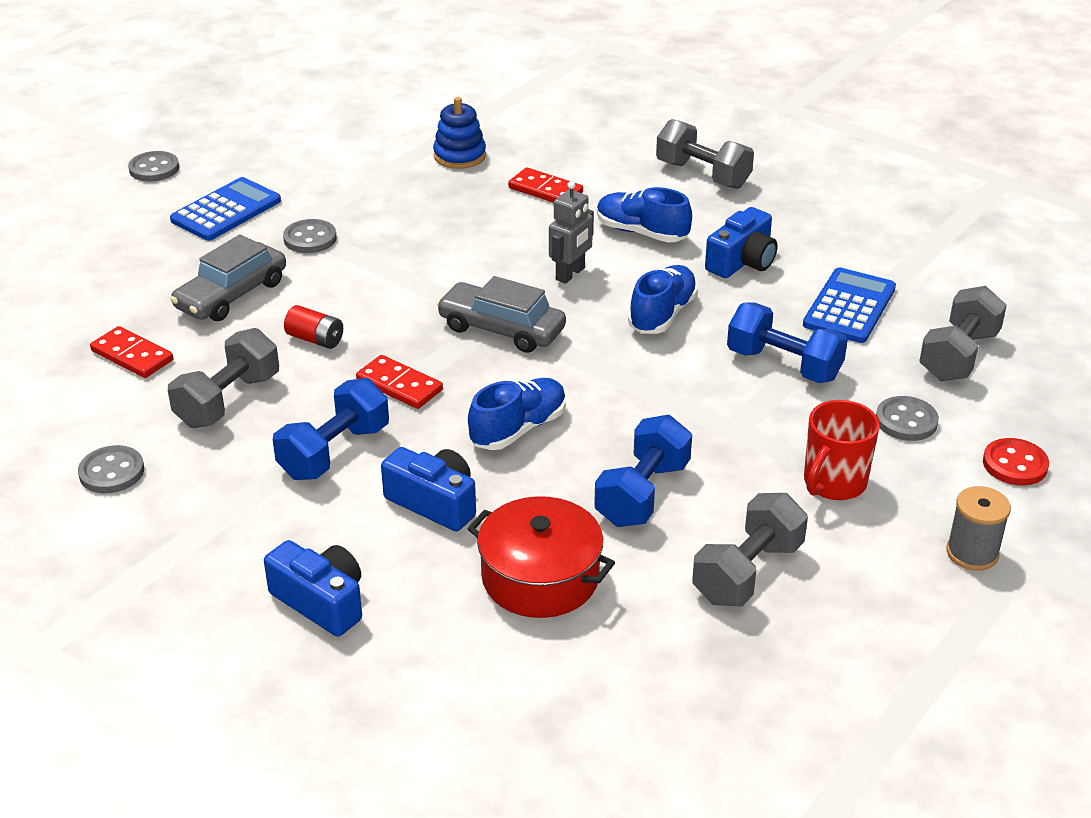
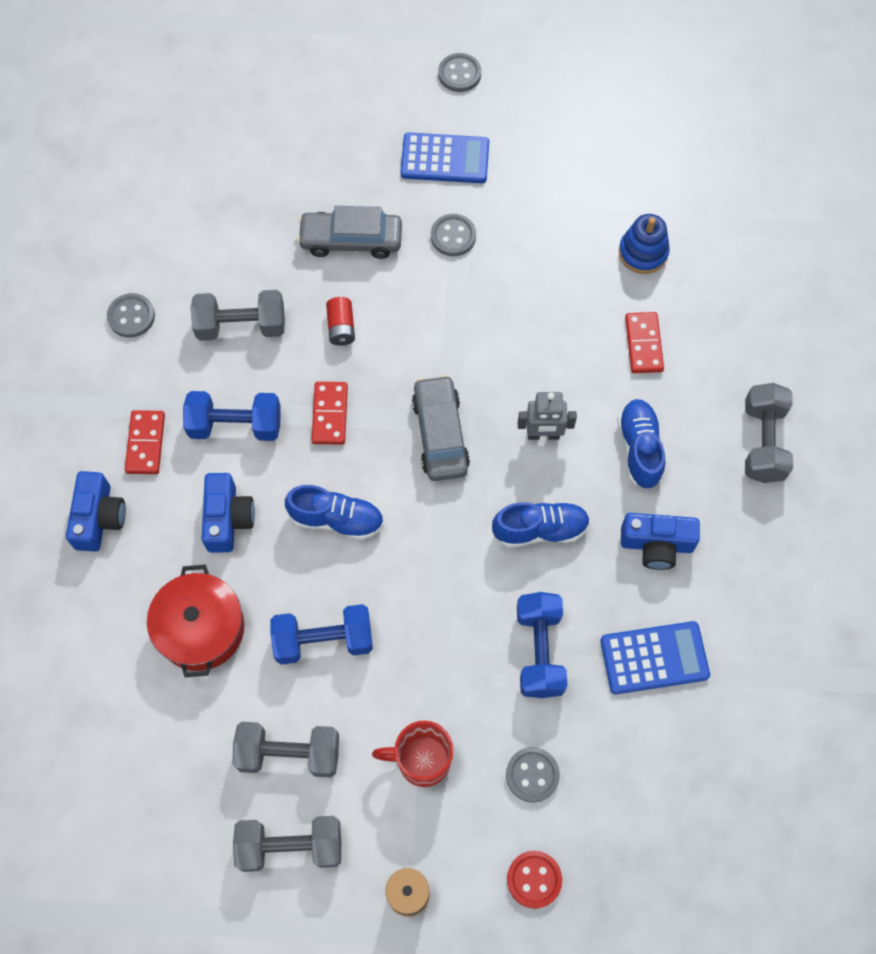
camera: 55 degrees right, 30 degrees up
(132, 356) = (245, 236): red domino -> red domino (145, 443)
(958, 356) = (648, 773): grey dumbbell -> grey dumbbell (290, 846)

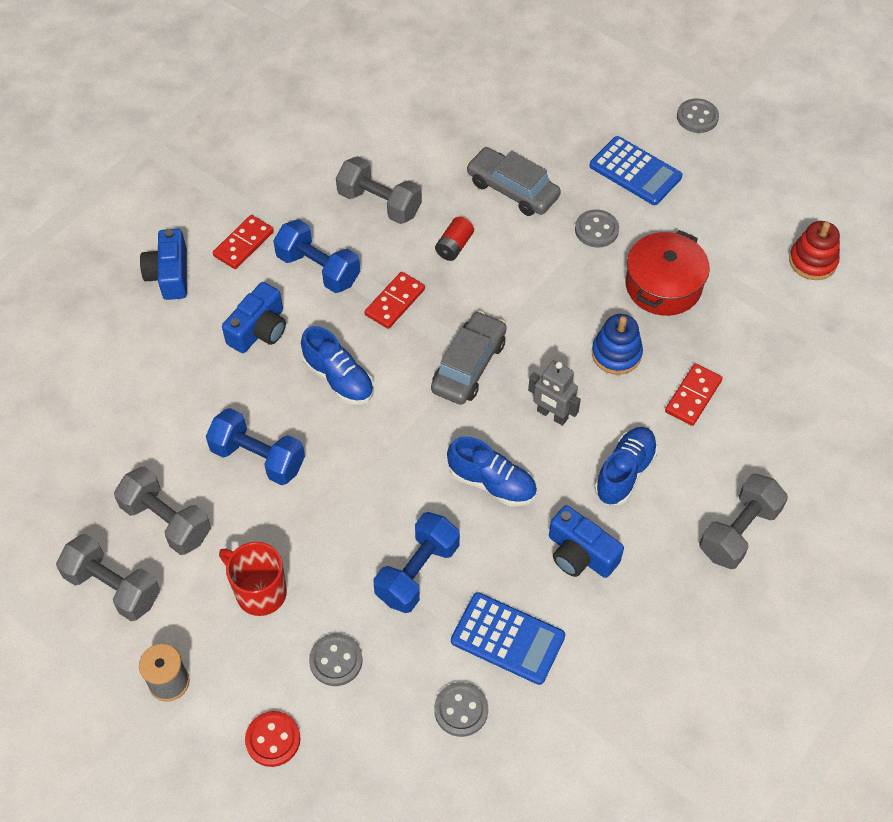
camera: 35 degrees right, 10 degrees down
(99, 518) = (169, 275): blue camera -> blue camera turned 135 degrees clockwise
(131, 316) = (305, 153): grey button -> grey button (461, 710)
(201, 628) = (177, 393): red pot -> red pot (663, 286)
(643, 253) = (748, 327): blue stacking toy -> blue stacking toy (616, 354)
(650, 159) = (812, 261): none -> red stacking toy

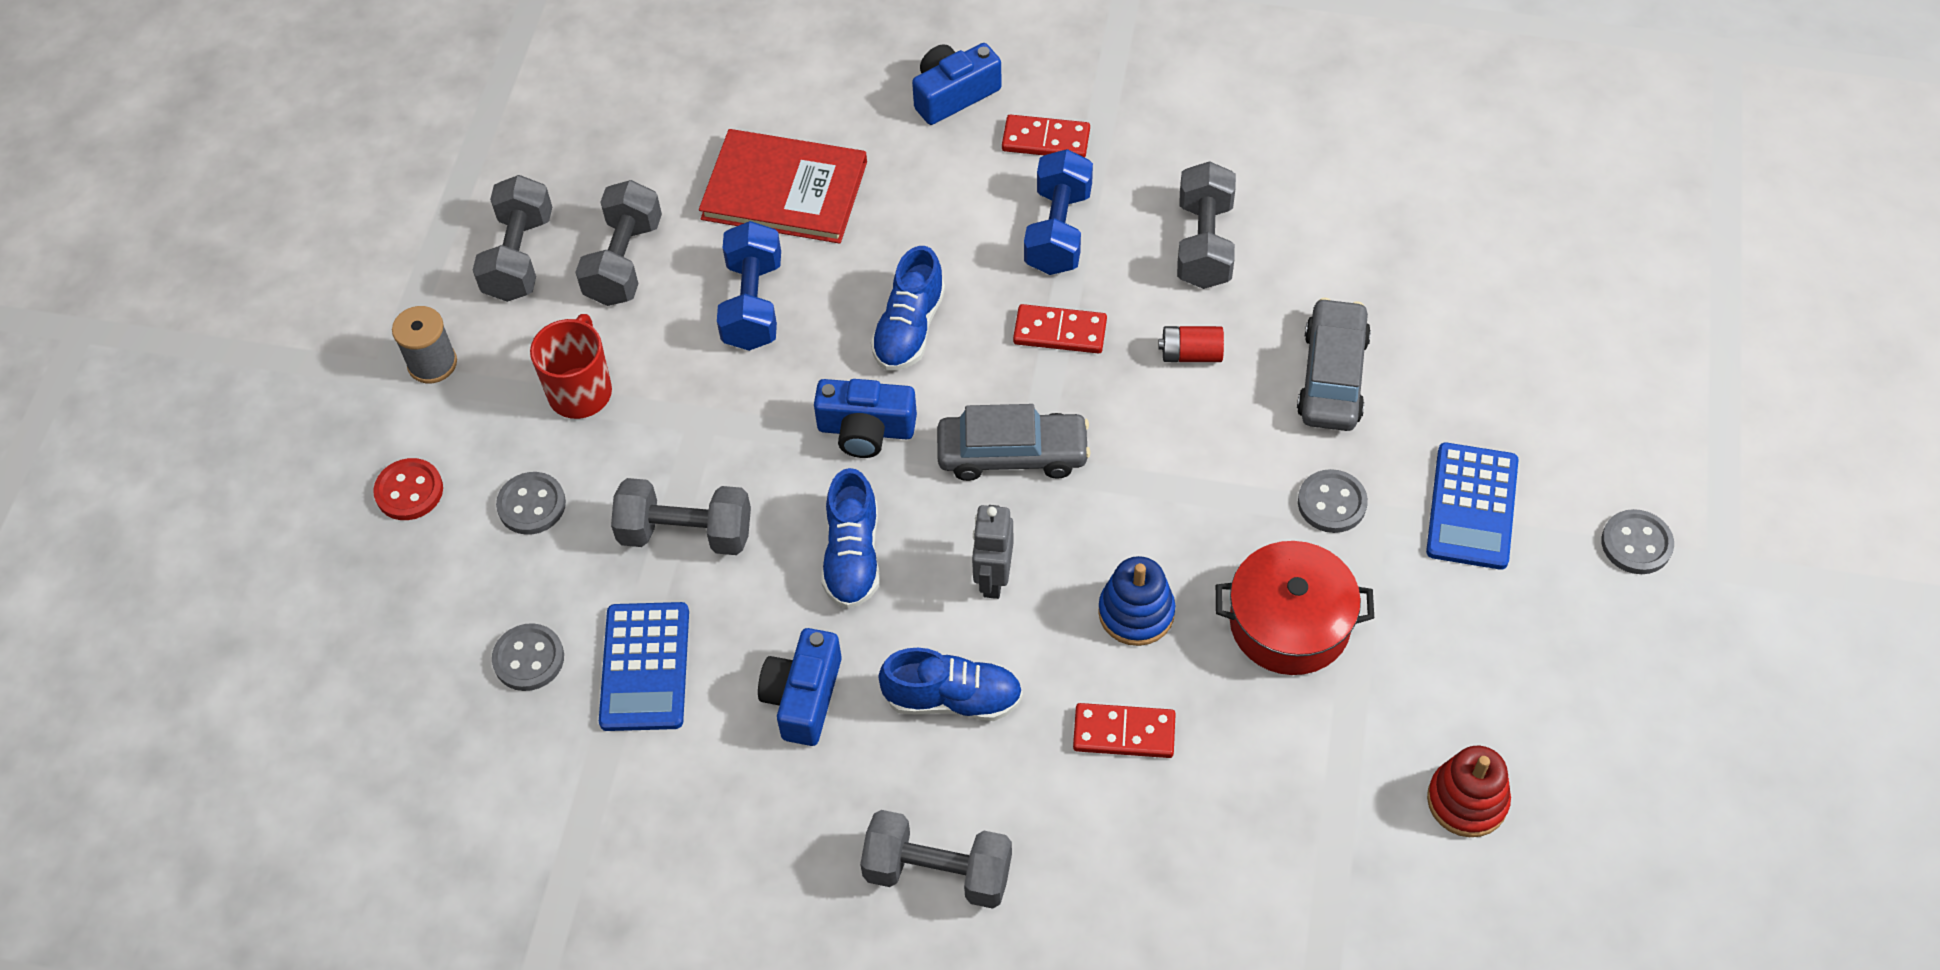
camera: 65 degrees right, 0 degrees up
(177, 401) = (784, 190): none -> red book
(259, 330) = (930, 217): blue camera -> blue camera (866, 430)
(417, 572) = (686, 533): blue dumbbell -> grey dumbbell

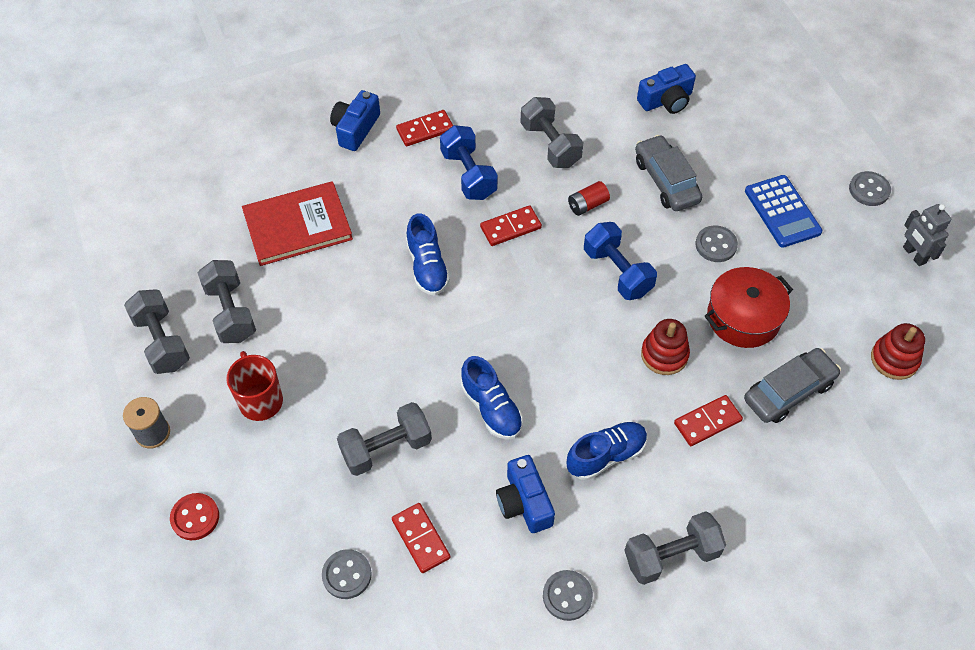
camera: 35 degrees left, 0 degrees up
(531, 505) = (280, 483): grey button -> grey button (567, 596)
(645, 667) = (420, 539): blue calculator -> red domino
(753, 304) = (327, 298): blue dumbbell -> blue dumbbell (617, 272)
(866, 430) = (445, 334): blue camera -> blue camera (666, 100)
(993, 578) = (577, 378): grey robot -> grey robot (914, 255)
(1012, 454) = (535, 306): grey car -> grey car (789, 391)
(1136, 612) = (664, 355): blue stacking toy -> red stacking toy

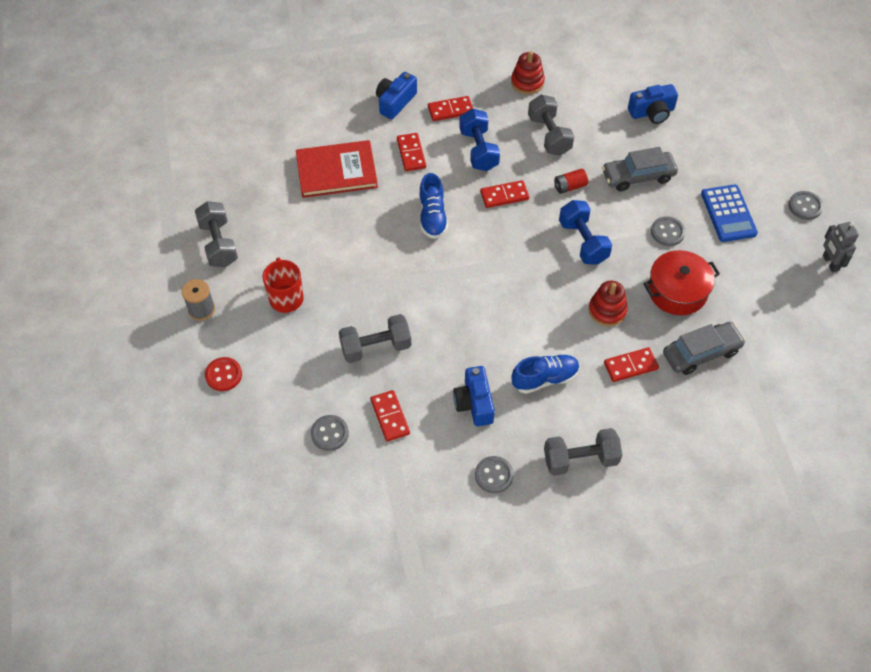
camera: 10 degrees right, 0 degrees up
(231, 312) = (274, 229): grey dumbbell -> none
(386, 190) = (411, 153): none -> red domino
(491, 408) = (462, 330): blue shoe -> none
(666, 181) = (638, 176): grey car -> grey car turned 90 degrees counterclockwise
(894, 359) = (793, 341): red stacking toy -> red stacking toy (527, 82)

